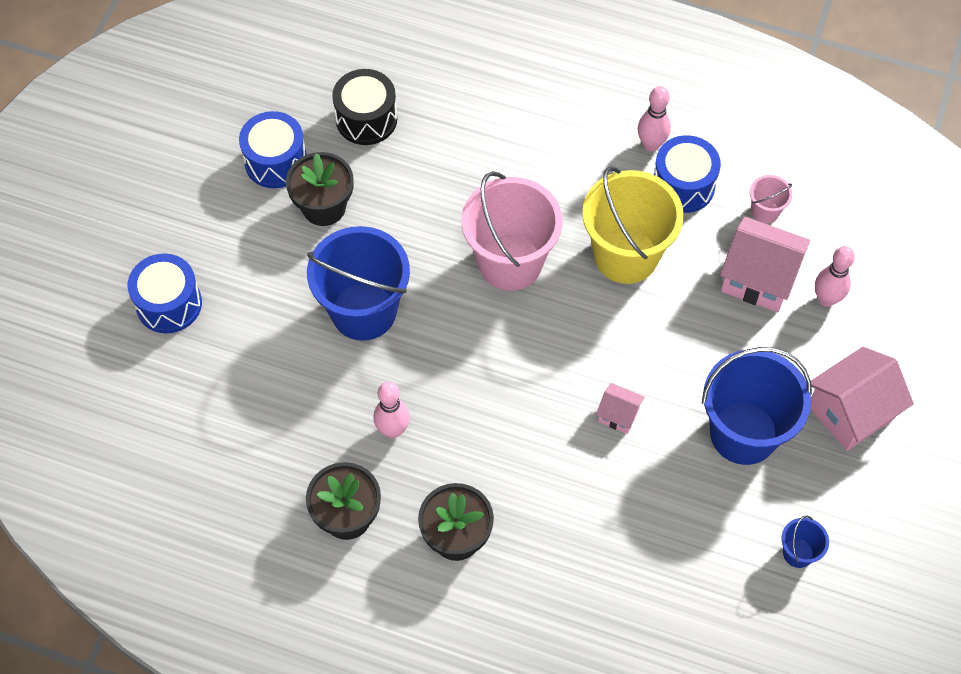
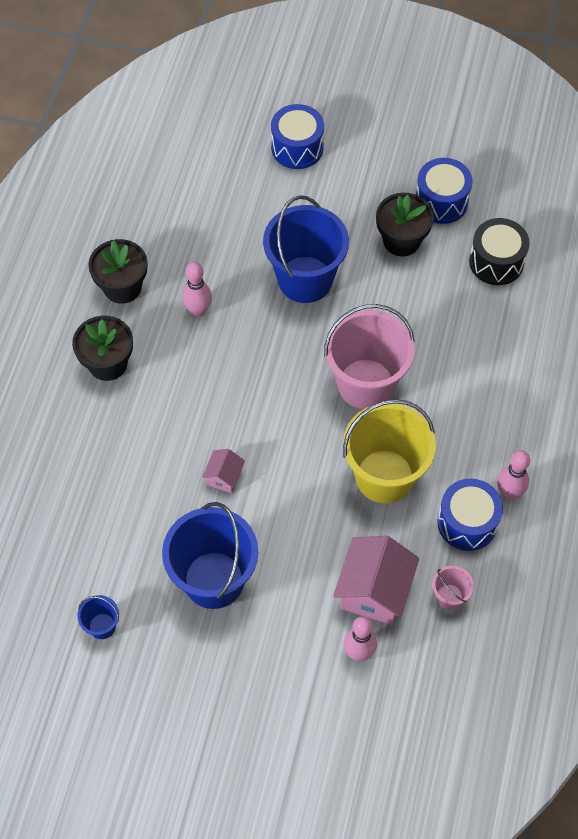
camera: 85 degrees right, 0 degrees up
(850, 412) = (241, 673): pink house -> none

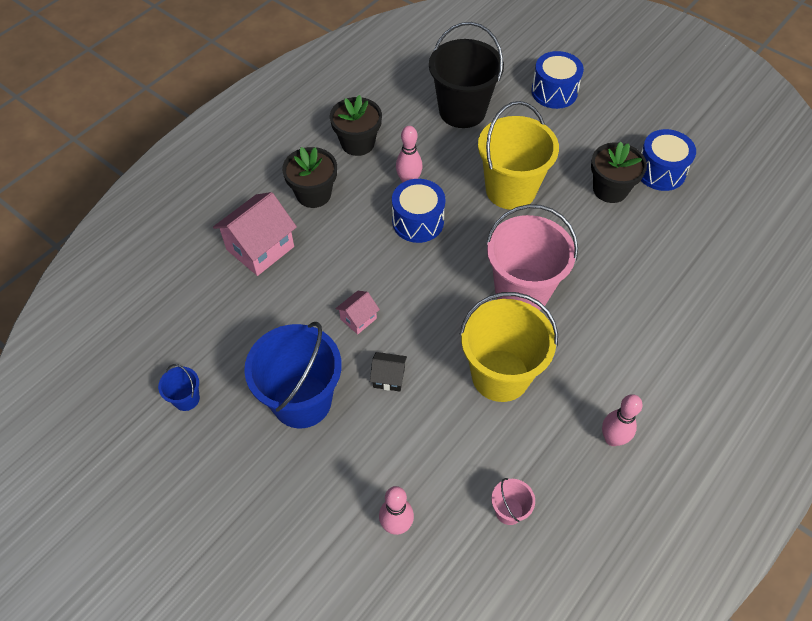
camera: 25 degrees right, 5 degrees down
(213, 207) = (462, 111): none -> black bucket
(283, 522) = (388, 378): none -> black house
(305, 279) = (510, 190): blue bucket -> yellow bucket
(374, 591) = (439, 474): pink house -> pink house (260, 248)
(467, 522) = (559, 449): blue drum -> blue drum (418, 221)
(496, 262) = (689, 235): black drum -> none

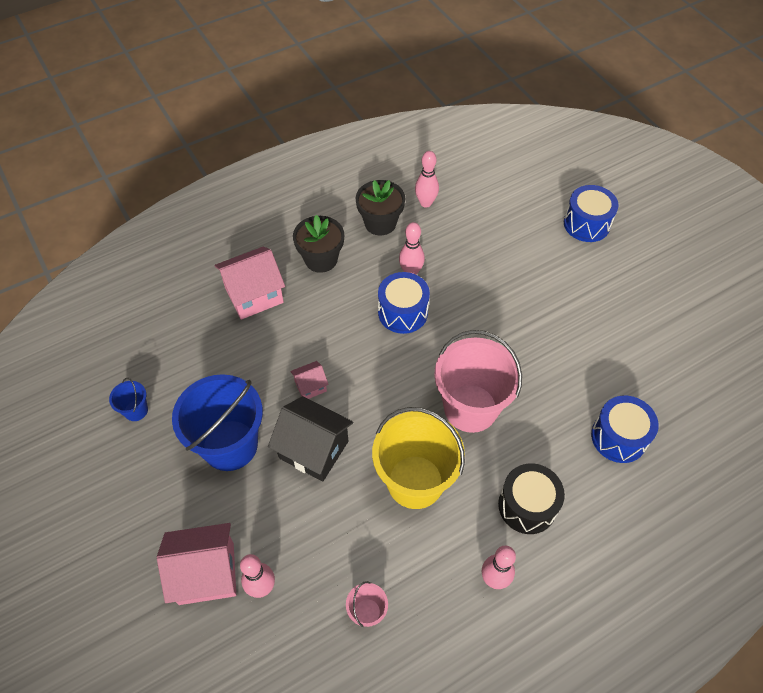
camera: 20 degrees right, 0 degrees up
(334, 531) = (206, 573): none -> pink house
(388, 378) = (313, 449): black house -> black house, size x1.97
(394, 112) = (425, 203): none -> pink bowling pin
(462, 111) = (489, 219): black bucket -> none
(510, 190) = (502, 307): yellow bucket -> none
(610, 189) = (600, 335): black flower pot -> none
(612, 363) = (527, 506): none -> black drum
(660, 171) = (658, 332): blue drum -> blue drum (619, 437)

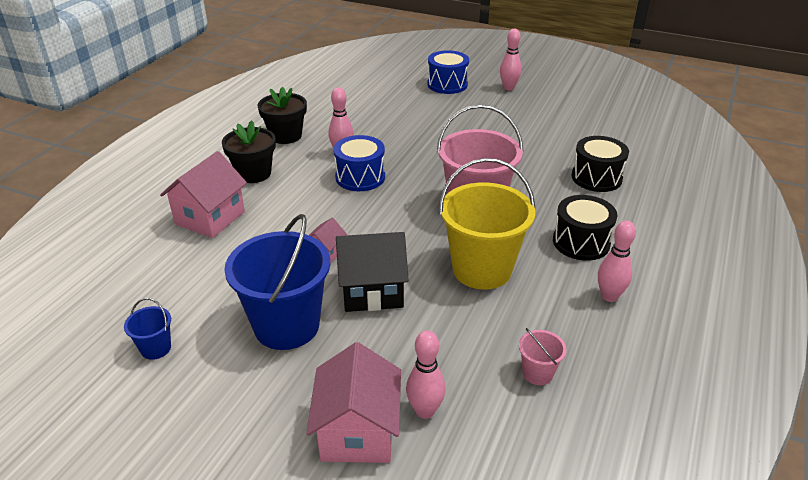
camera: 35 degrees left, 20 degrees down
(206, 573) = (357, 432): pink house -> pink house turned 45 degrees counterclockwise
(425, 203) = (313, 113): pink bowling pin -> pink bowling pin (508, 88)
(619, 437) = (596, 178): blue drum -> black drum

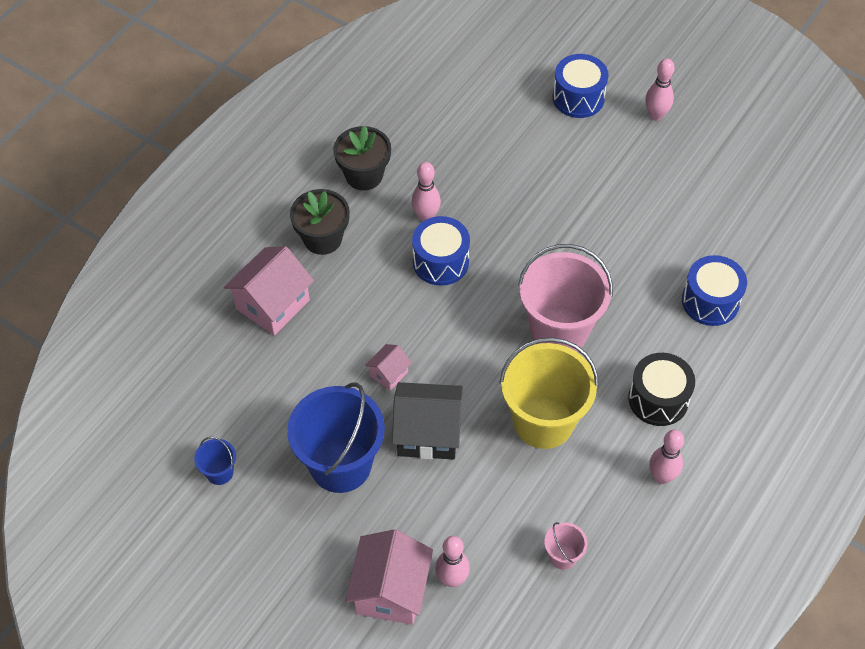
camera: 10 degrees right, 20 degrees up
(596, 178) = (710, 301): black drum -> blue drum

